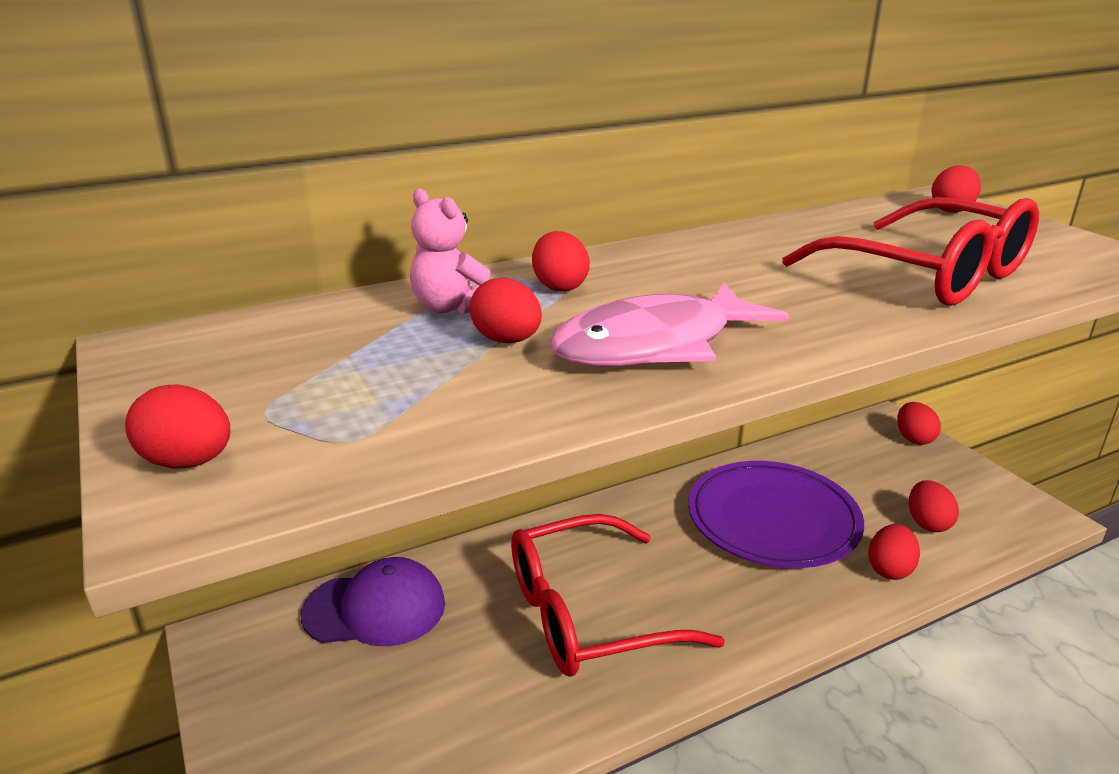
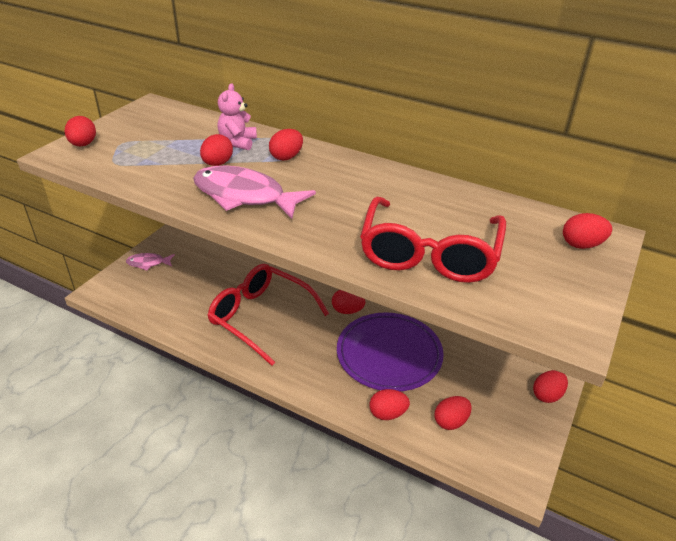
camera: 55 degrees right, 10 degrees up
(269, 717) = (148, 263): none -> pink fish
(375, 609) = (217, 259): purple cap -> none
(651, 518) = (347, 311): none -> red egg

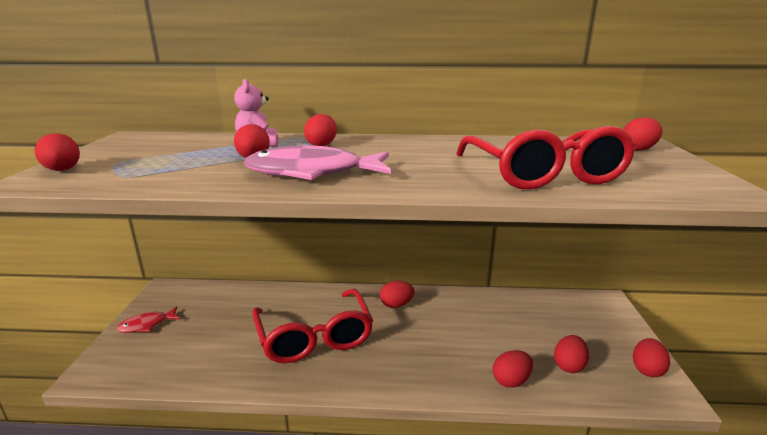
camera: 25 degrees left, 15 degrees down
(148, 263) = (147, 325): pink fish -> red fish
(260, 317) = (314, 337): red glasses -> red glasses turned 120 degrees counterclockwise
(389, 355) = (465, 329): purple plate -> none
(547, 395) = (615, 316): red egg -> red egg (647, 370)

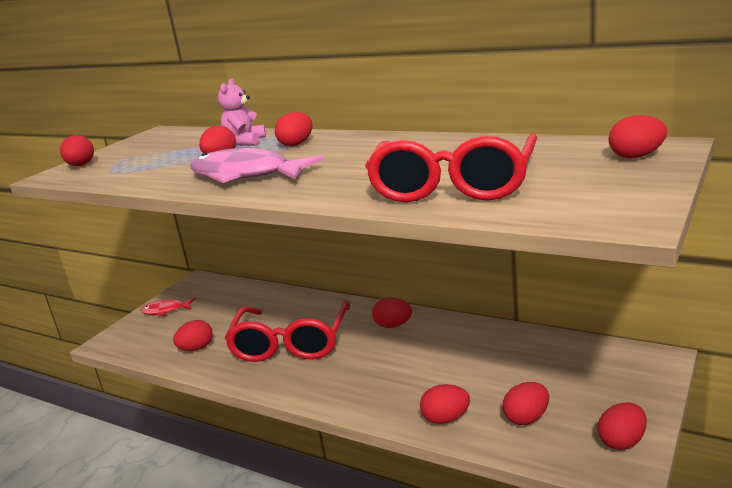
camera: 30 degrees right, 0 degrees up
(214, 360) = (196, 348): none -> red egg

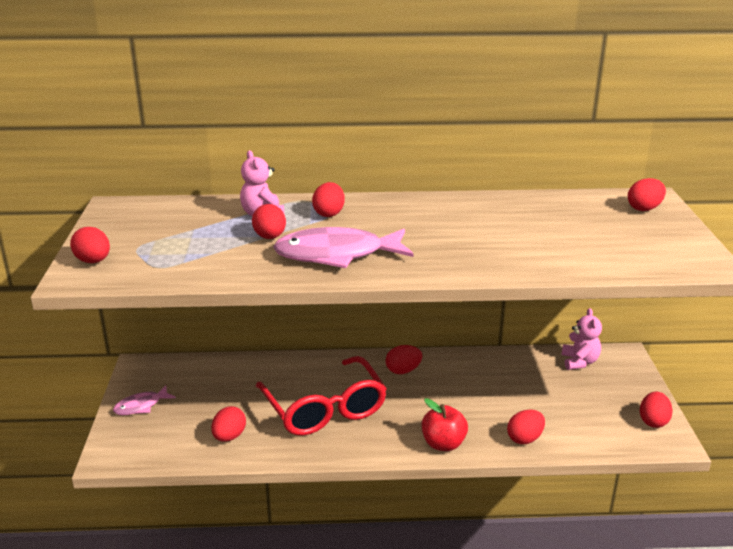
camera: 35 degrees left, 5 degrees up
(165, 310) = (141, 406): red fish -> pink fish
(359, 401) = (443, 444): none -> red apple
(453, 186) = (550, 248): red glasses -> none
(526, 418) = (580, 422): red egg -> none
(591, 355) = (579, 362): none -> pink teddy bear

